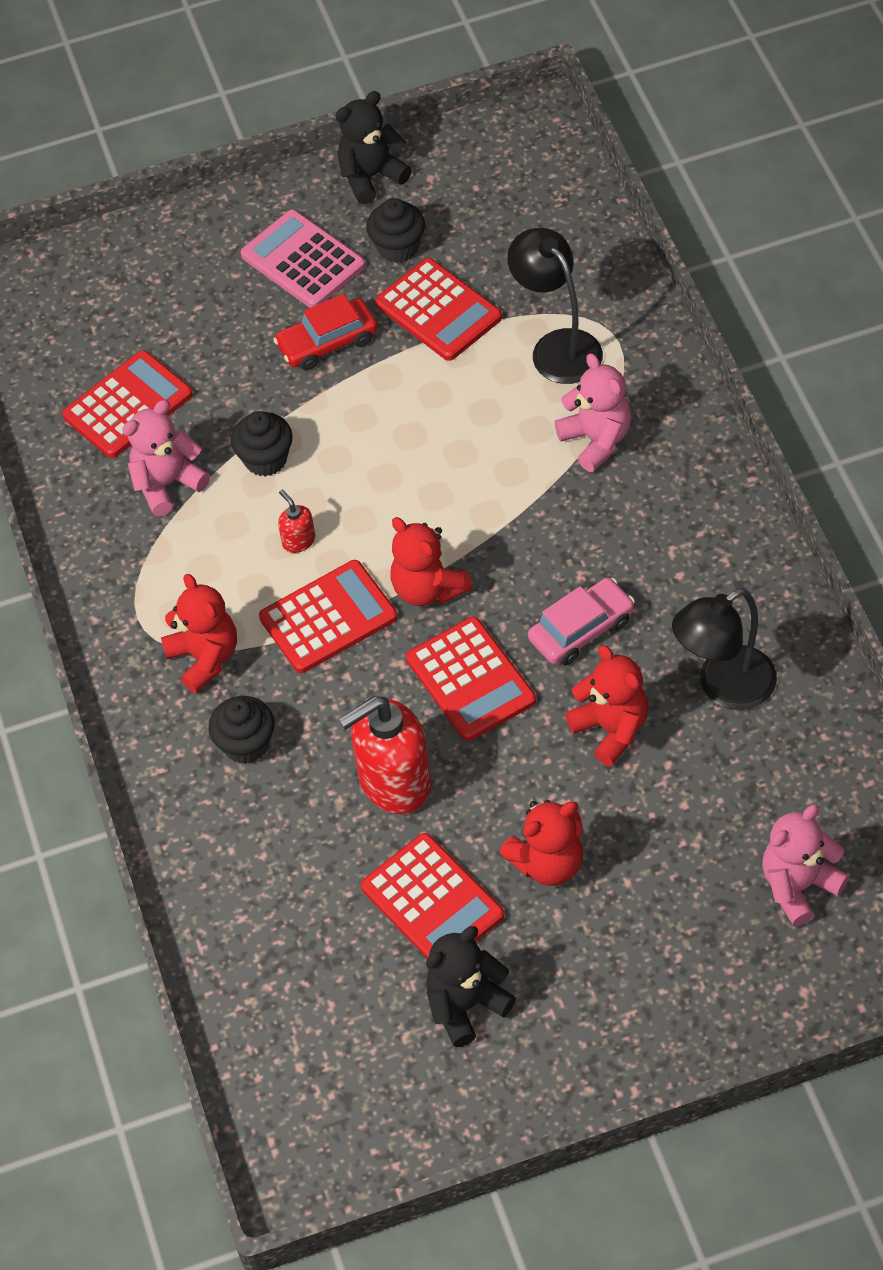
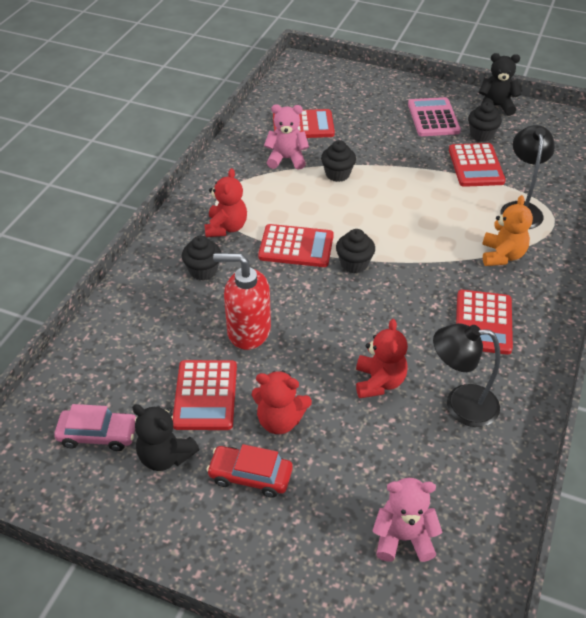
camera: 35 degrees right, 10 degrees down
(298, 541) = (317, 210): red soap dispenser -> none
(327, 342) = (412, 150): red car -> red car (250, 476)
(428, 588) = (354, 264): red teddy bear -> black cupcake
(466, 1005) = (165, 456): black teddy bear -> black teddy bear turned 150 degrees counterclockwise
(470, 680) = (332, 313): red calculator -> red calculator (483, 322)
(581, 629) = (410, 328): pink car -> pink car (98, 434)
(596, 440) = (502, 255): pink teddy bear -> orange teddy bear

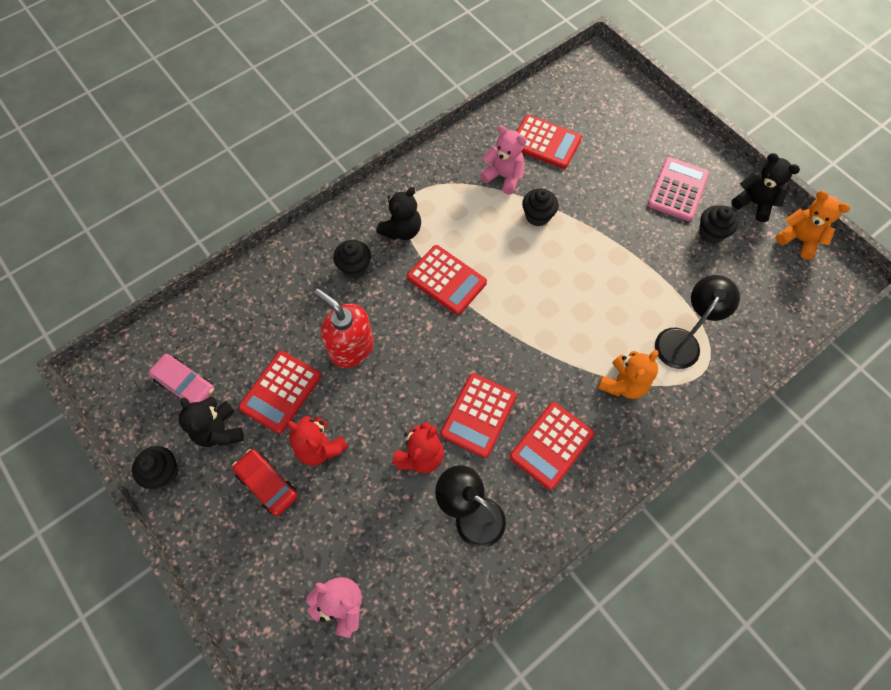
camera: 30 degrees right, 20 degrees up
(226, 228) = (402, 230): red teddy bear -> black teddy bear
(354, 264) = (483, 324): black cupcake -> black cupcake (163, 472)
(475, 166) = (676, 268): red calculator -> red calculator (478, 415)
(546, 116) = (798, 239): none -> orange teddy bear

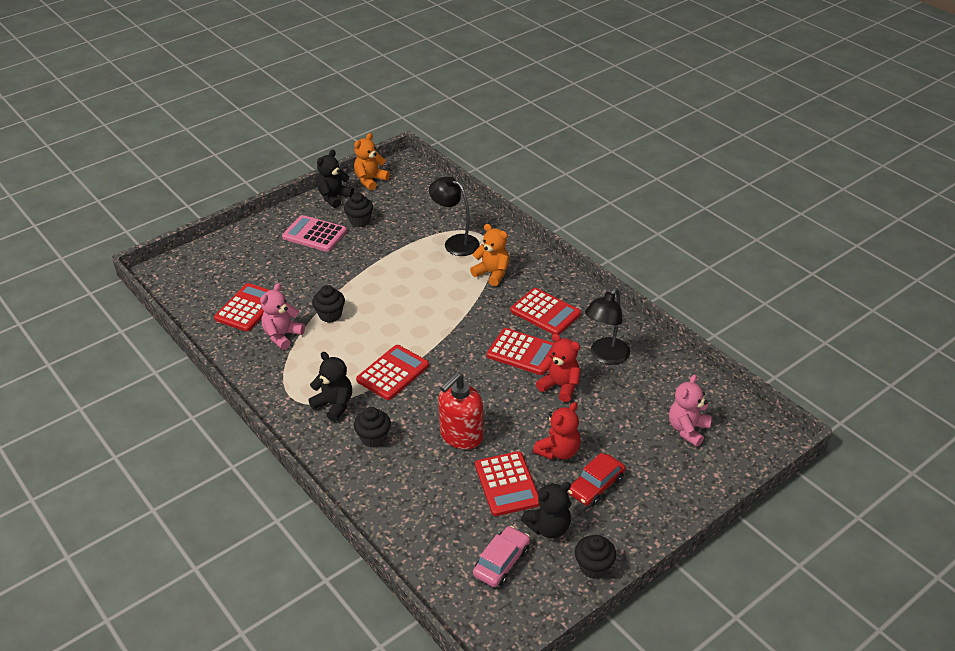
camera: 90 degrees left, 25 degrees down
(280, 392) = (507, 484): red calculator -> red calculator turned 45 degrees clockwise

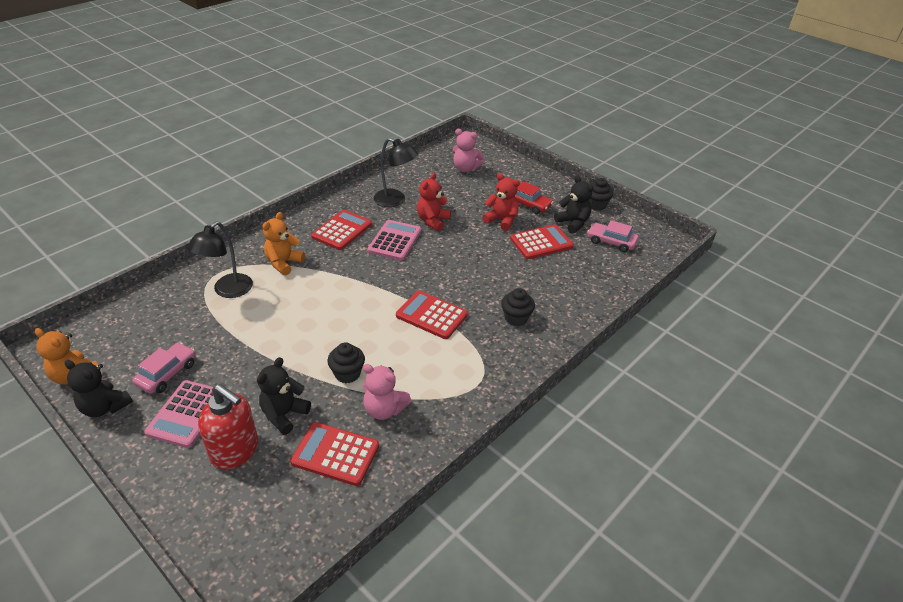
camera: 100 degrees left, 0 degrees up
(334, 405) = (482, 350): black teddy bear -> black teddy bear (284, 415)
(360, 221) = (167, 374): black cupcake -> pink car
(461, 436) = (499, 268): red soap dispenser -> red soap dispenser (235, 451)
(522, 352) = (395, 241): red calculator -> pink calculator

